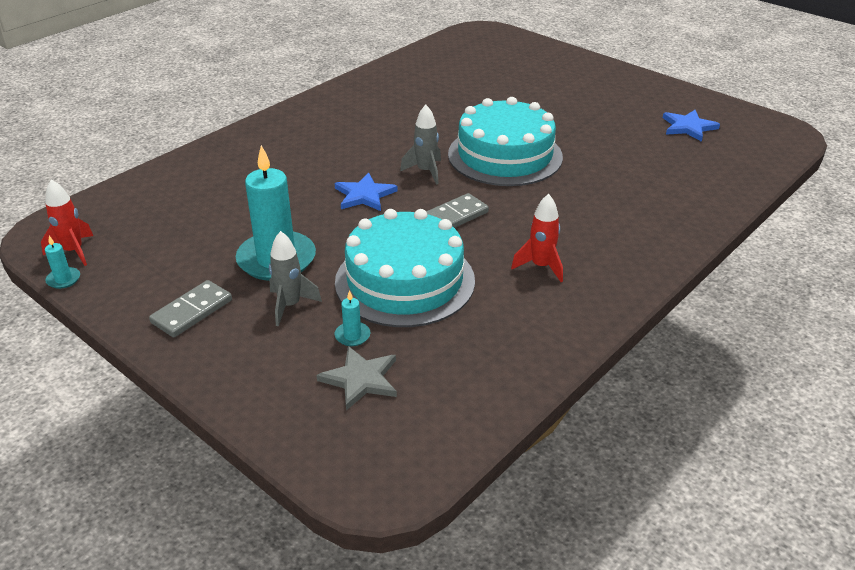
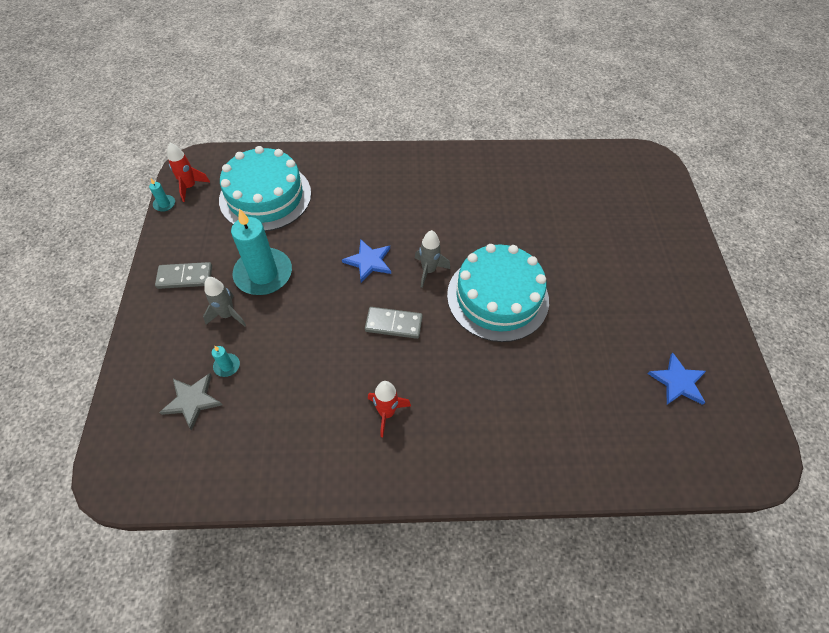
camera: 45 degrees right, 20 degrees up
(405, 281) = (301, 351): turquoise cake -> turquoise cake (265, 196)

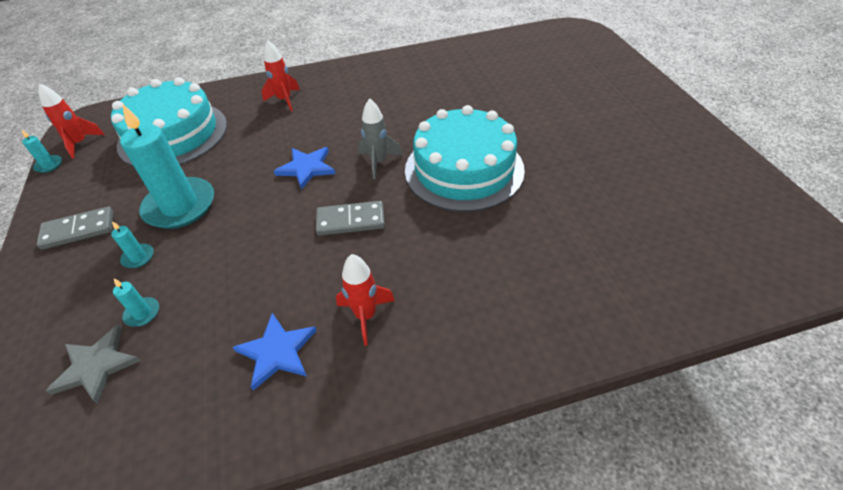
camera: 10 degrees left, 10 degrees down
(228, 315) = (138, 257): grey rocket -> turquoise candle
(363, 181) = (284, 100): none -> red rocket
(678, 382) = (694, 202): blue star -> blue star (277, 352)

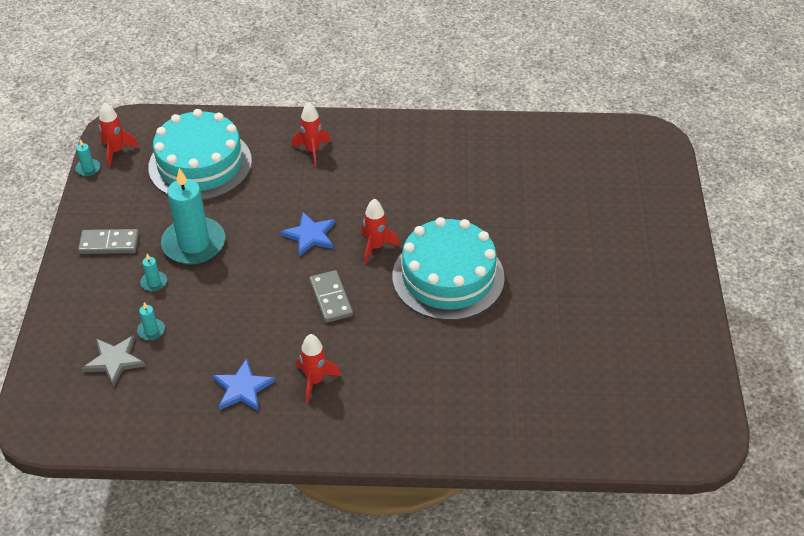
camera: 15 degrees right, 0 degrees up
(350, 220) = (331, 298): grey domino -> grey domino turned 60 degrees clockwise
(378, 162) = (375, 247): grey rocket -> red rocket

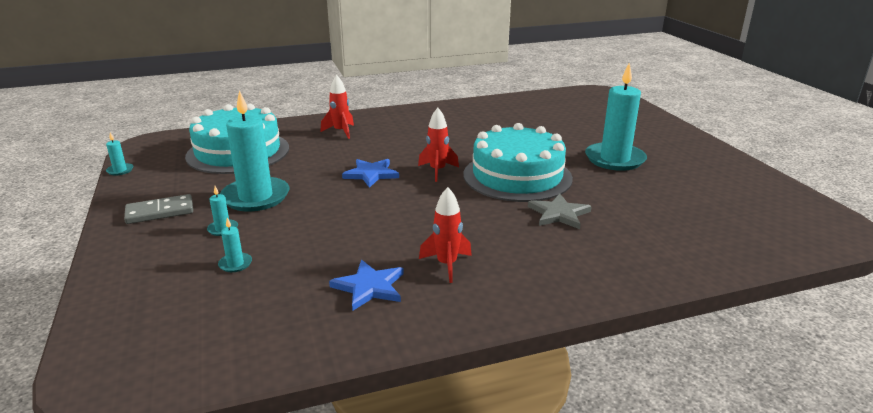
camera: 20 degrees left, 20 degrees down
(114, 361) = (198, 297): grey star -> grey star (559, 214)
(116, 151) = (148, 157): red rocket -> none
(331, 298) = (420, 207): grey domino -> none
(567, 275) = (614, 159): none -> turquoise candle

